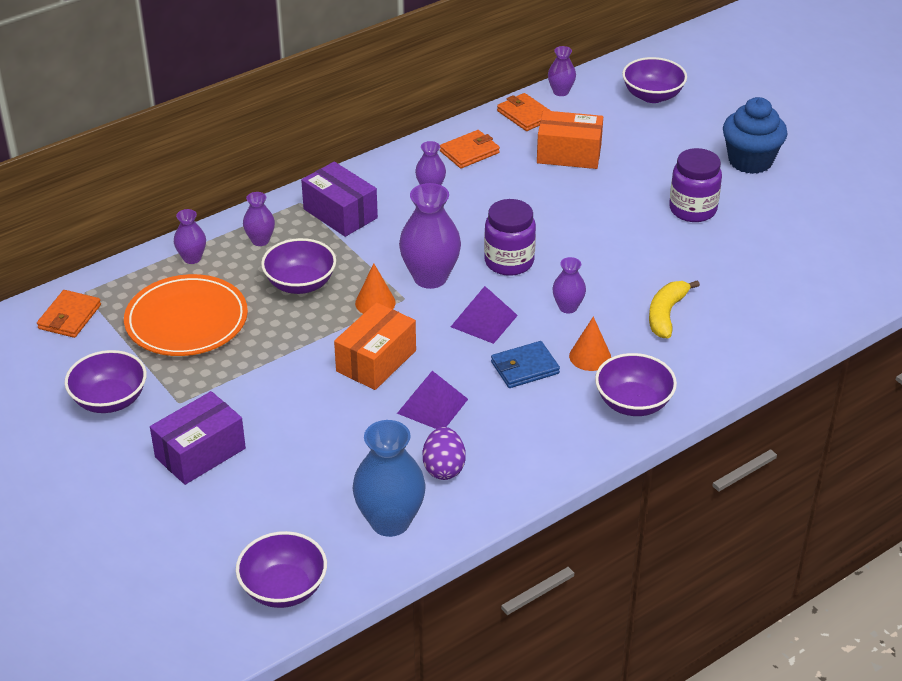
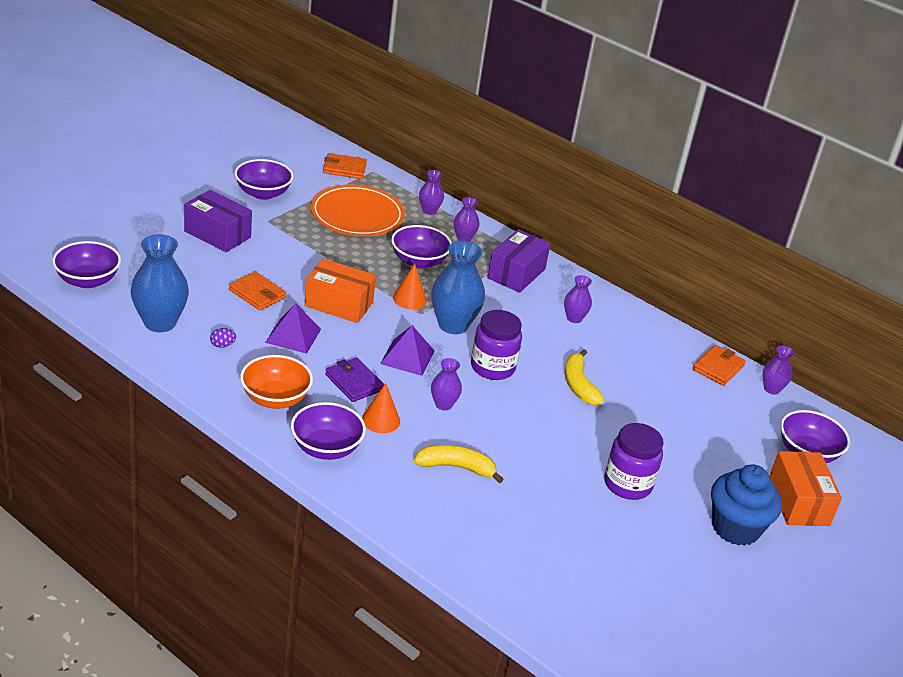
camera: 70 degrees right, 5 degrees down
(430, 277) = (453, 325): purple vase -> blue vase
(444, 468) = (222, 345): purple egg -> purple egg, size x0.55
(469, 152) = (640, 337): orange wallet -> orange wallet (257, 294)
(525, 368) = (354, 382): blue wallet -> purple wallet
(543, 209) = (578, 385): none -> yellow banana
(547, 433) = (275, 398): none -> orange bowl
(569, 154) = (672, 398): orange box -> orange box (798, 502)

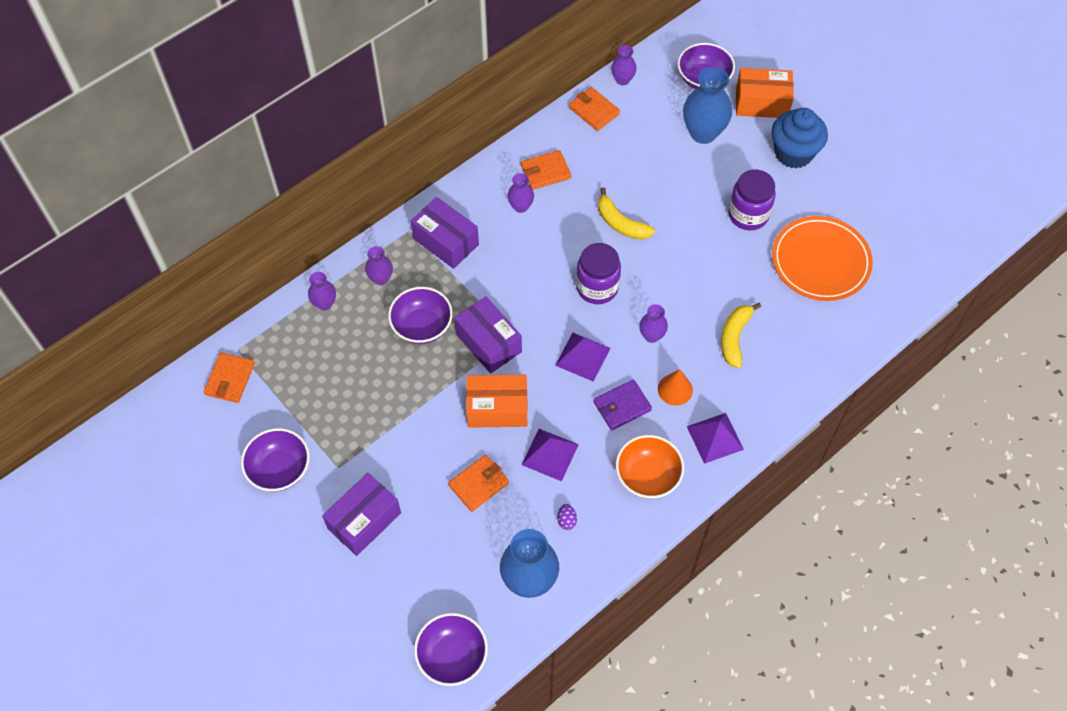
camera: 75 degrees left, 25 degrees up
(326, 448) = (715, 438): purple bowl -> purple pyramid
(339, 304) = (497, 408): orange box -> orange box turned 60 degrees clockwise
(357, 215) = (331, 375): orange plate -> orange plate (820, 261)
(409, 299) = (488, 343): orange cone -> purple box
(453, 325) = (532, 310): blue vase -> blue vase (703, 133)
(578, 385) = (620, 223): yellow banana -> yellow banana turned 45 degrees clockwise
(623, 334) = (545, 172): none -> orange wallet

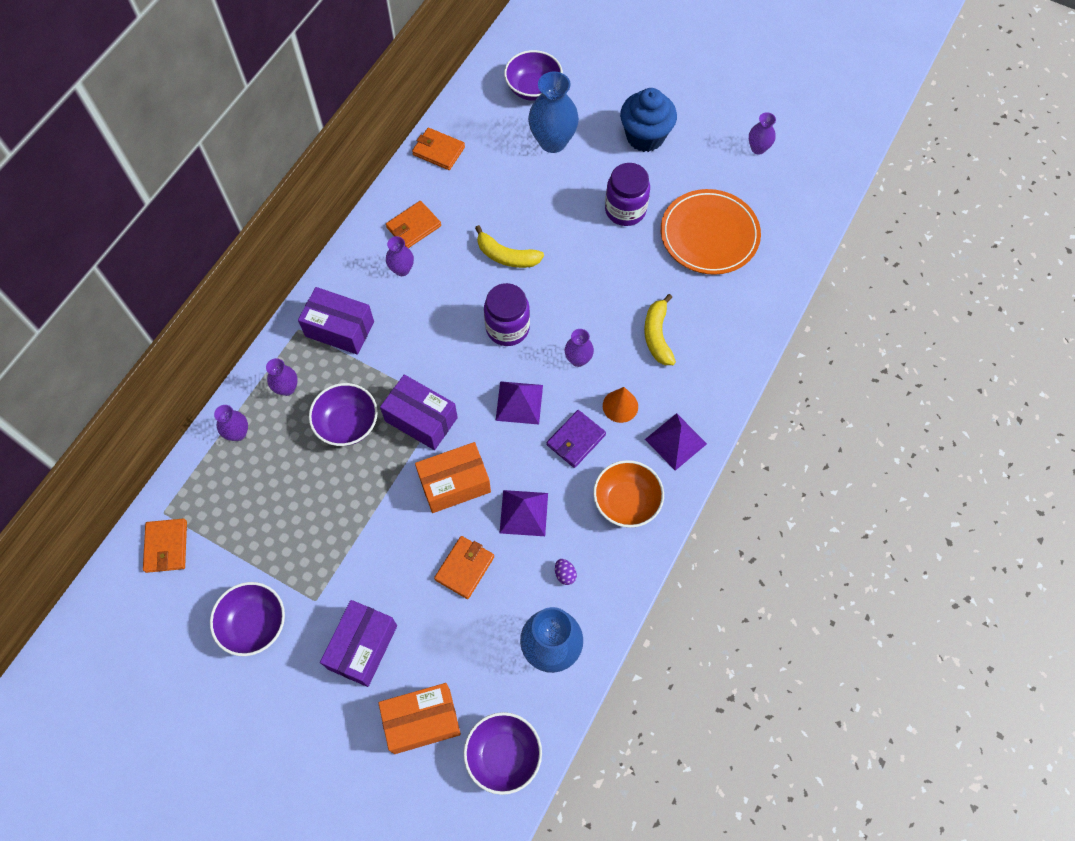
camera: 20 degrees left, 5 degrees up
(622, 80) = (455, 111): purple vase -> purple vase (758, 148)
(761, 103) = (597, 96): orange box -> orange box (422, 721)

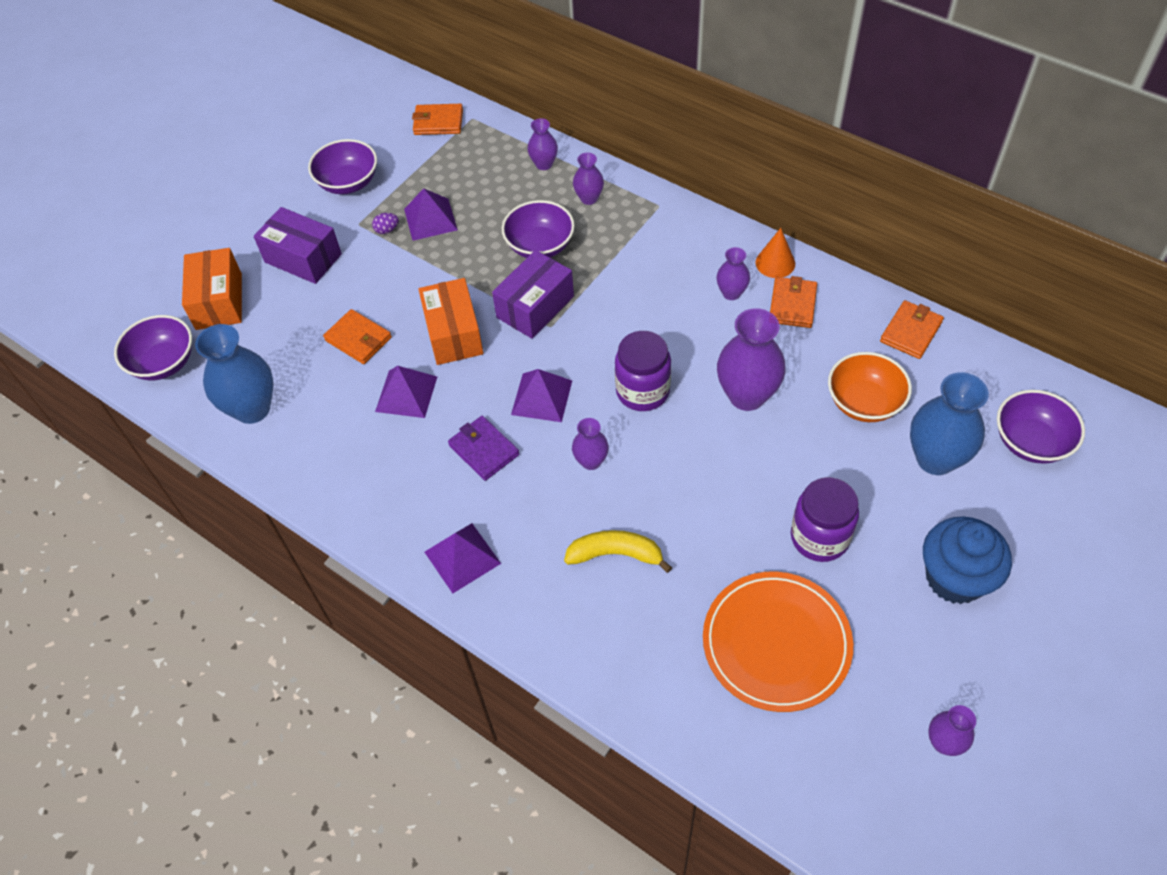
camera: 100 degrees right, 10 degrees down
(310, 529) = (430, 219): none -> purple pyramid
(339, 329) = (656, 239): purple box -> none
(413, 227) = (792, 305): orange wallet -> orange wallet turned 45 degrees clockwise
(506, 256) = (747, 395): yellow banana -> purple vase
(565, 574) = (327, 427): purple egg -> purple egg (387, 230)
(620, 406) = (520, 501): orange cone -> orange cone (775, 263)
(626, 502) = (396, 495): orange bowl -> orange bowl (864, 402)

